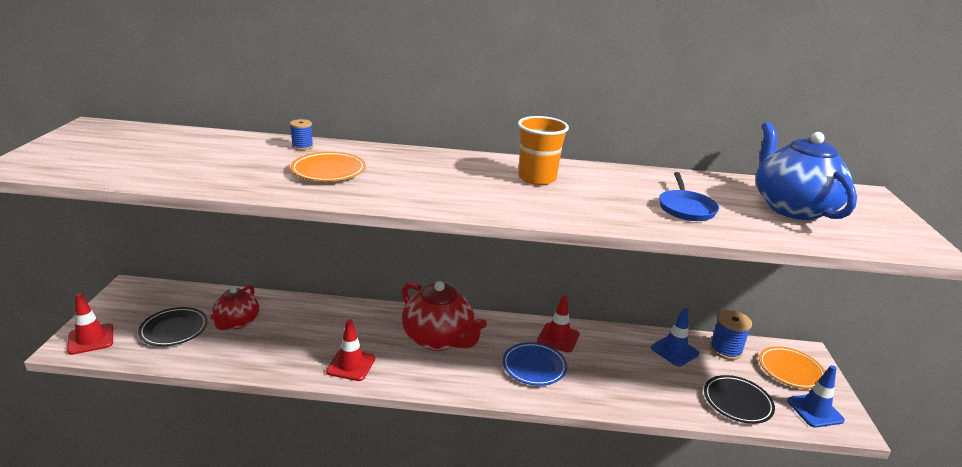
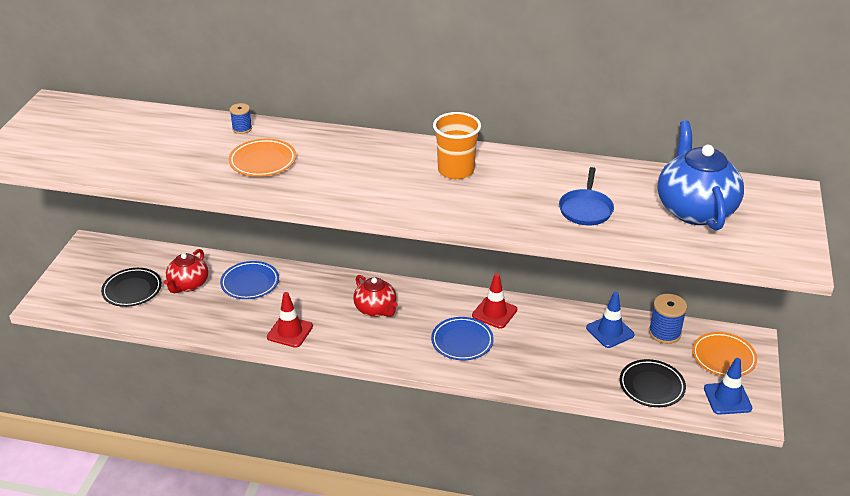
camera: 10 degrees right, 10 degrees up
(91, 339) = (61, 297): red traffic cone -> none
(304, 319) = (250, 283): none -> blue plate
(439, 339) = (376, 309): red teapot -> red teapot, size x0.61

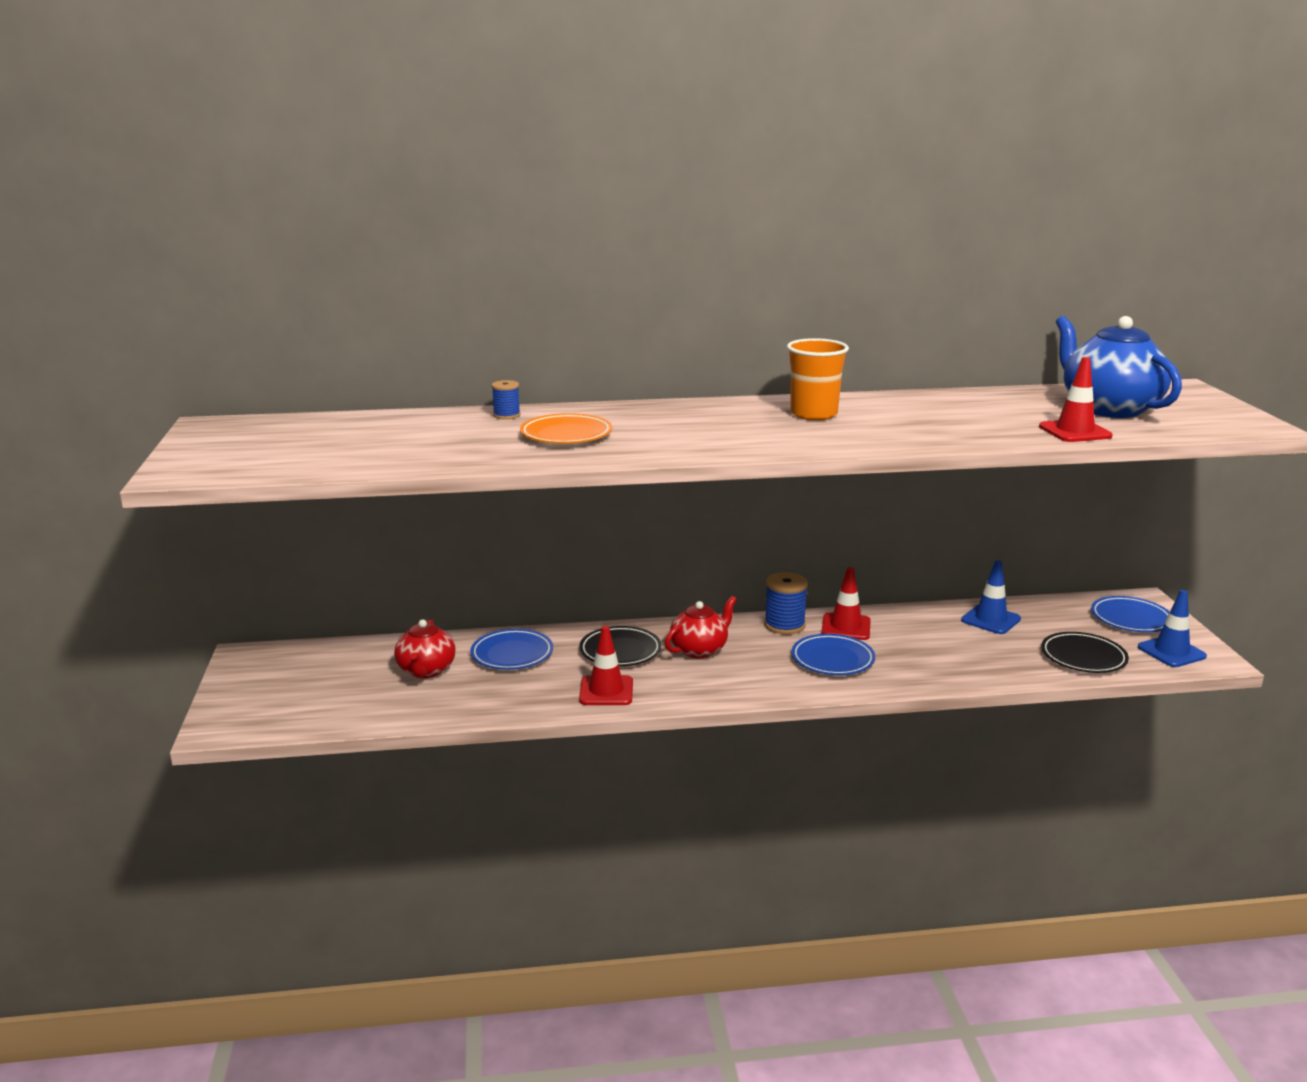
camera: 20 degrees left, 15 degrees down
(132, 290) = (347, 690): black plate -> black plate (620, 651)
(376, 309) = (699, 650): red teapot -> red teapot turned 75 degrees counterclockwise
(586, 209) = (997, 422): blue pan -> none
(635, 235) = (1075, 431): none -> red traffic cone
(664, 333) = (1049, 610): blue spool -> blue spool (784, 625)
(723, 357) = (1131, 619): orange plate -> blue plate

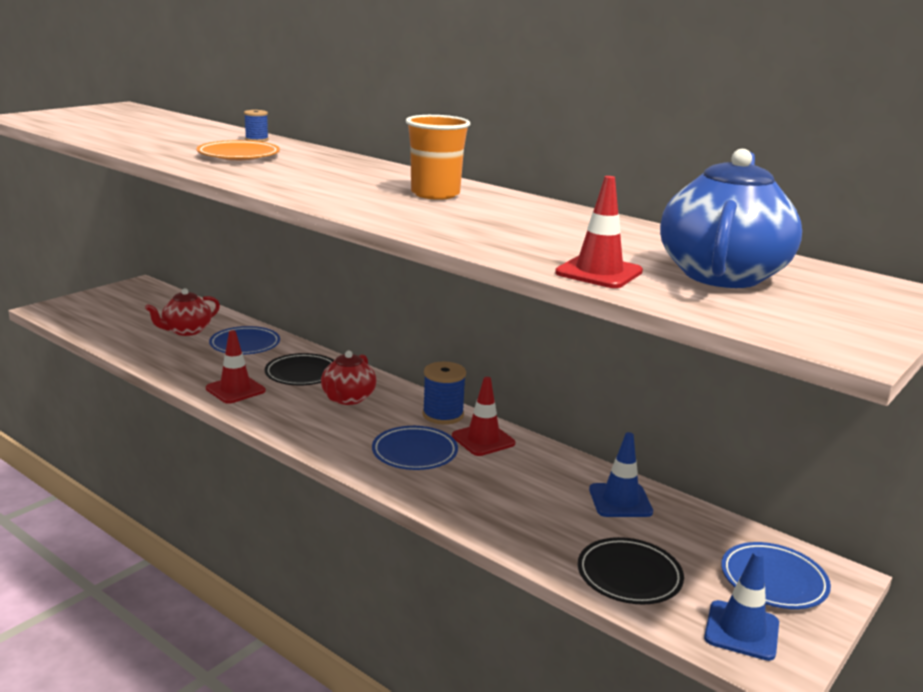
camera: 45 degrees right, 0 degrees up
(699, 650) = (348, 398): red teapot -> red teapot turned 105 degrees clockwise

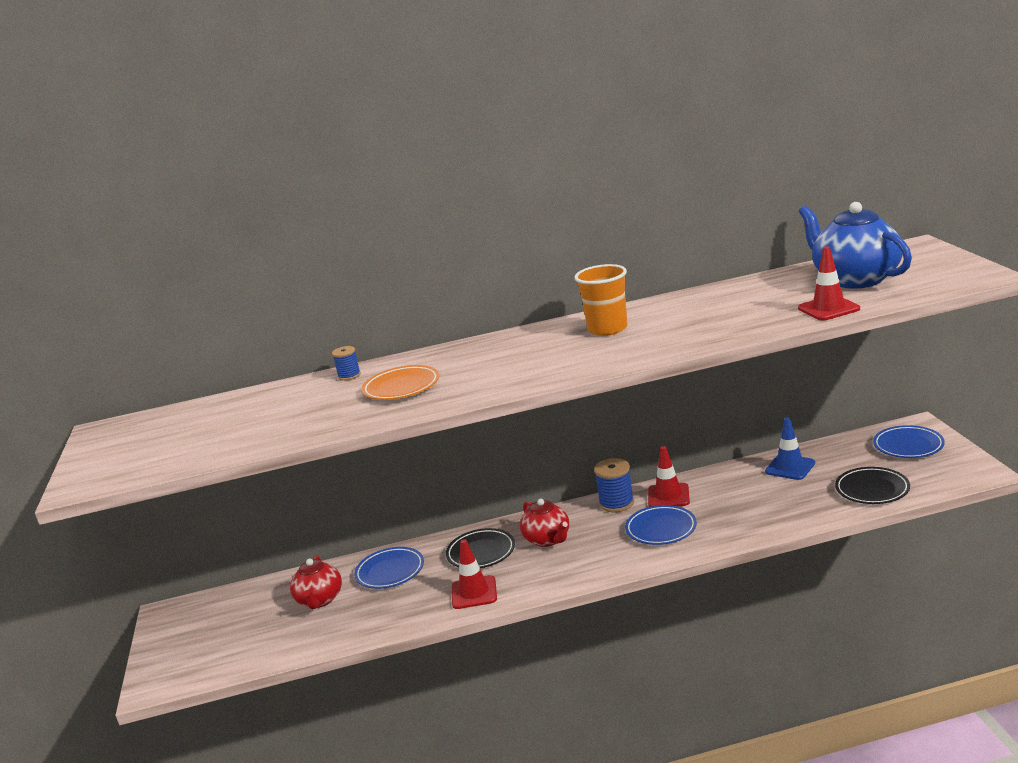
camera: 45 degrees left, 0 degrees up
(741, 630) = (946, 471): blue traffic cone -> none

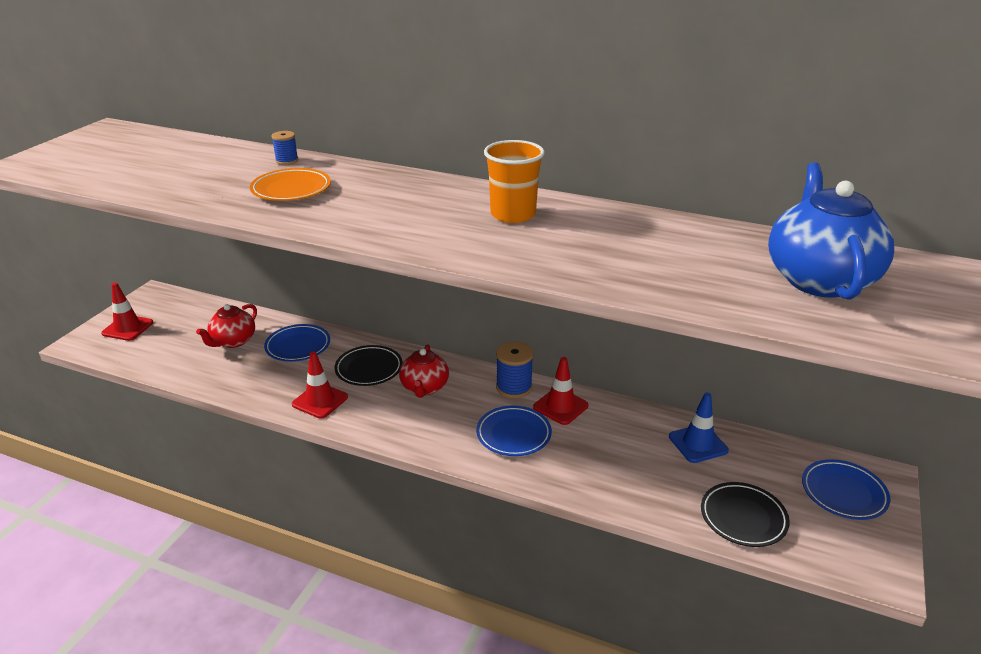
camera: 30 degrees right, 10 degrees up
(828, 309) = (730, 300): red traffic cone -> red traffic cone (128, 328)

